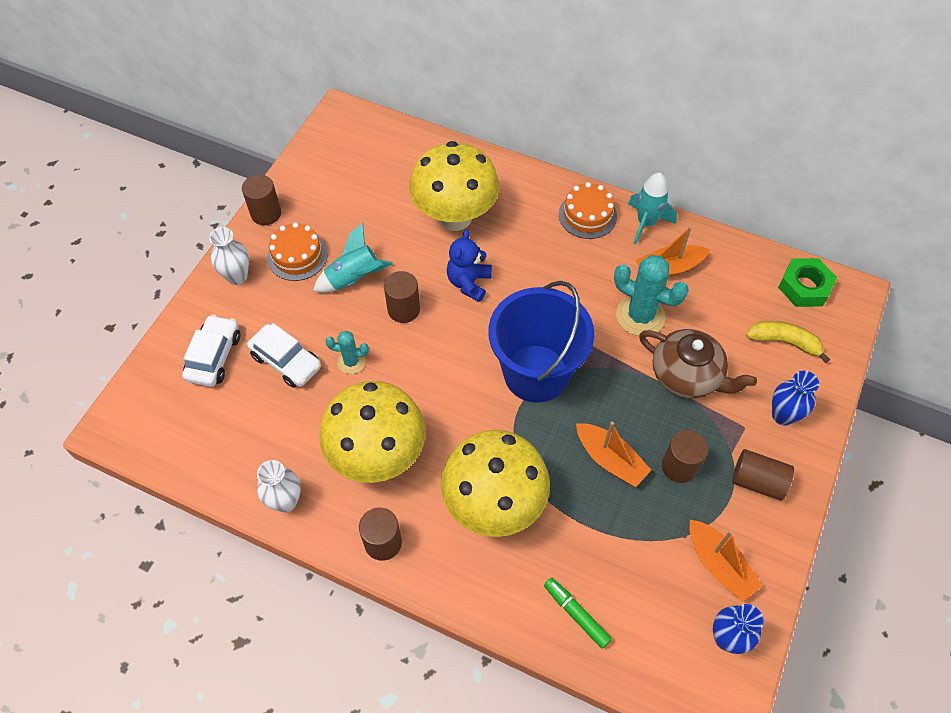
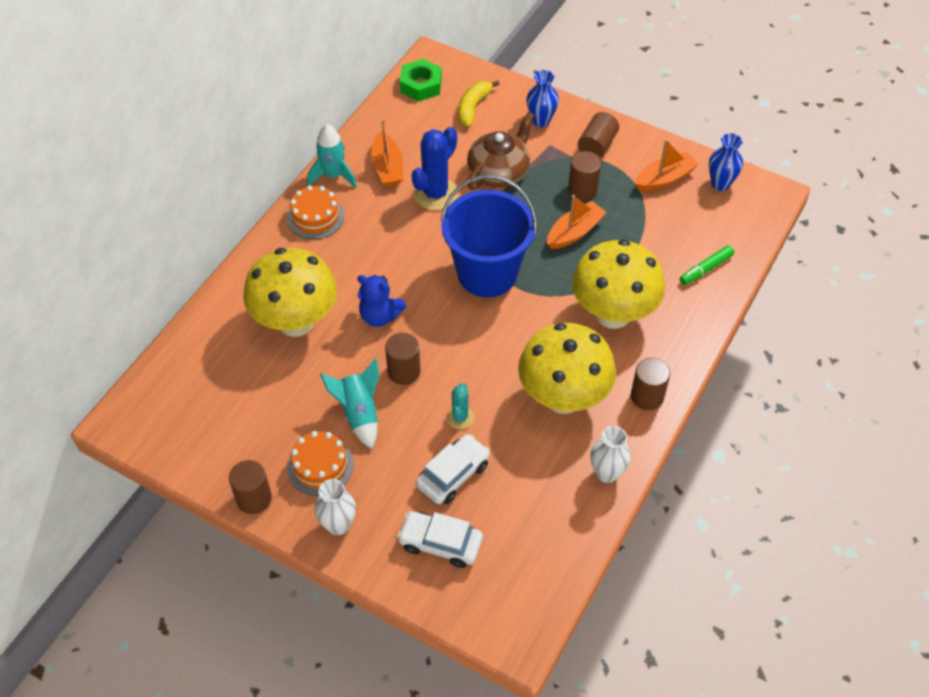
camera: 85 degrees left, 5 degrees down
(640, 316) = (435, 194): turquoise cactus -> blue cactus

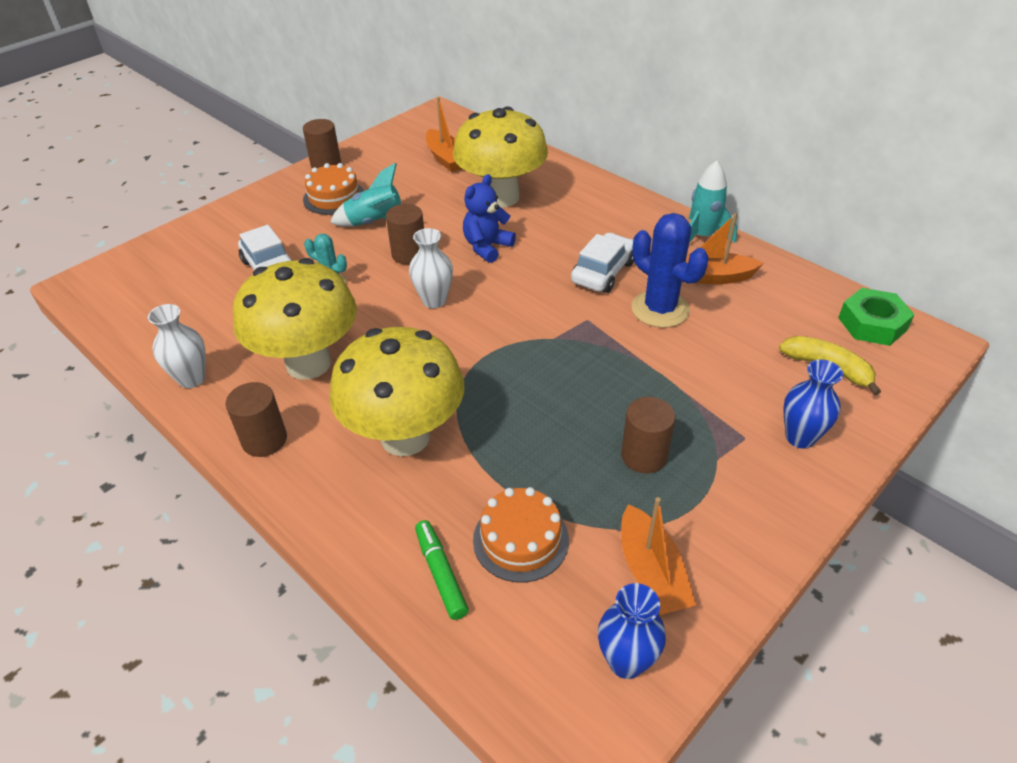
camera: 105 degrees right, 10 degrees down
(315, 217) = (640, 219): orange cake -> orange cake (521, 539)
(338, 525) = (270, 201): white vase -> white vase (434, 300)
(440, 543) = (208, 252): white car -> white car (603, 272)
(487, 273) = (517, 333): blue bucket -> none
(499, 172) = (692, 372): brown teapot -> none
(574, 232) = (562, 428): orange boat -> orange boat (446, 158)
(597, 145) = (740, 496): brown cylinder -> none

